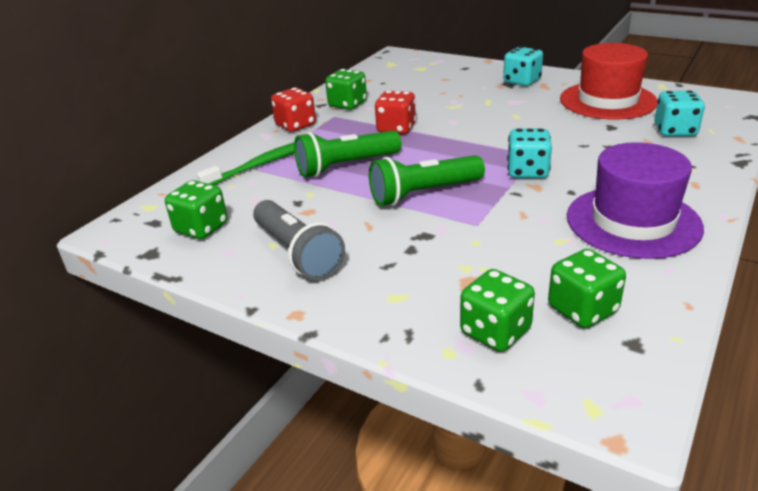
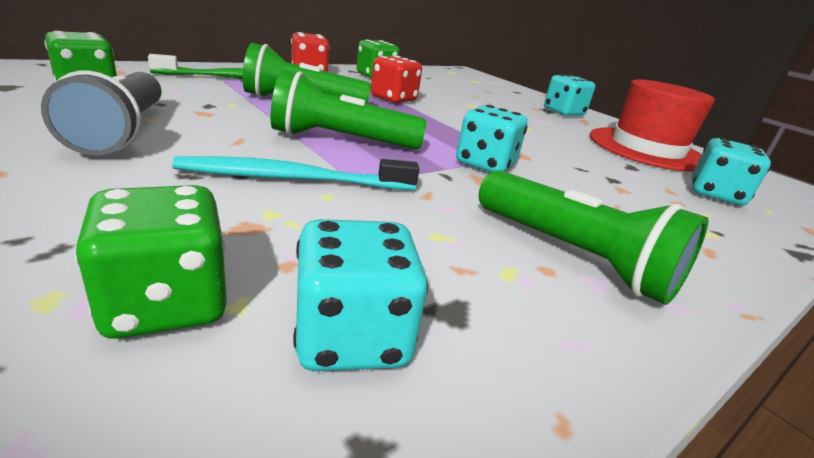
camera: 15 degrees right, 5 degrees down
(444, 239) = (294, 179): none -> turquoise toothbrush
(582, 309) = (352, 337): green dice -> turquoise dice
(633, 222) = (573, 256): purple hat -> green flashlight

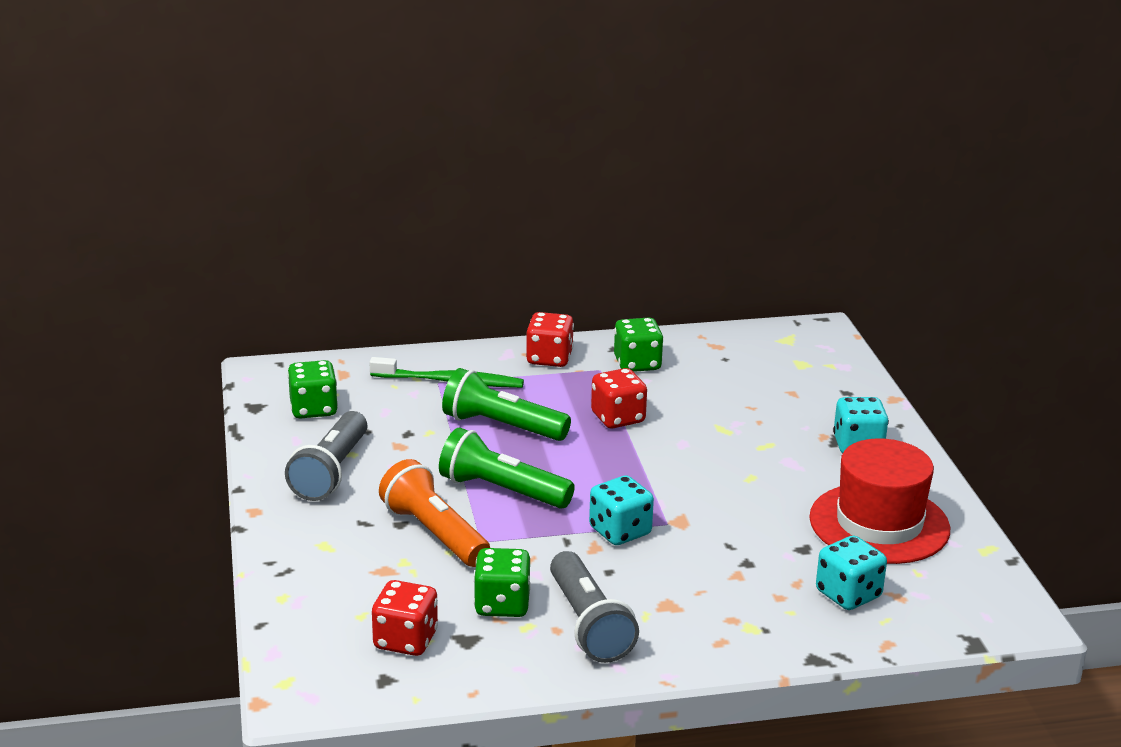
camera: 30 degrees right, 0 degrees up
(166, 304) = (330, 608): green dice -> green dice (502, 604)
(294, 179) = (435, 533): turquoise toothbrush -> orange flashlight
(352, 337) = (405, 640): turquoise dice -> red dice
(573, 256) = (588, 624): green flashlight -> grey flashlight

